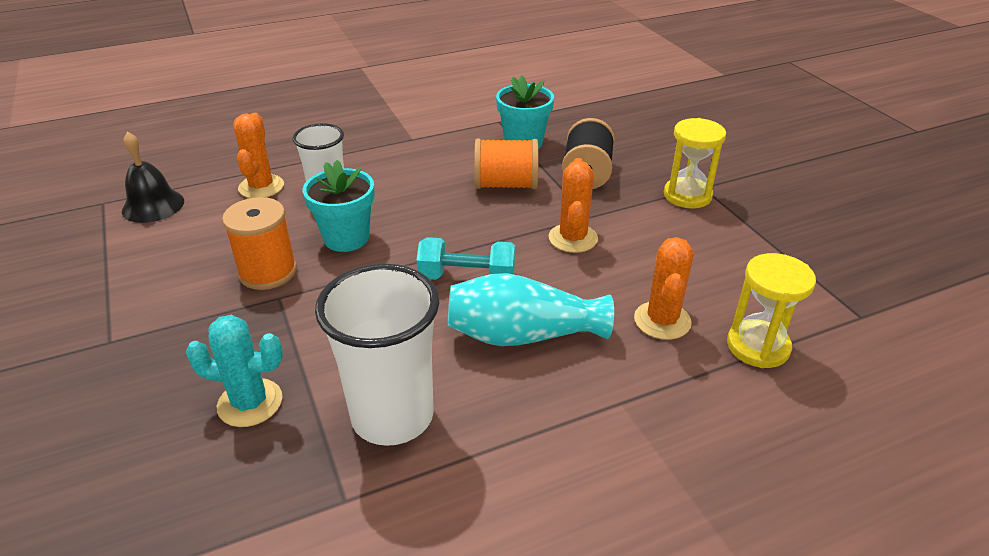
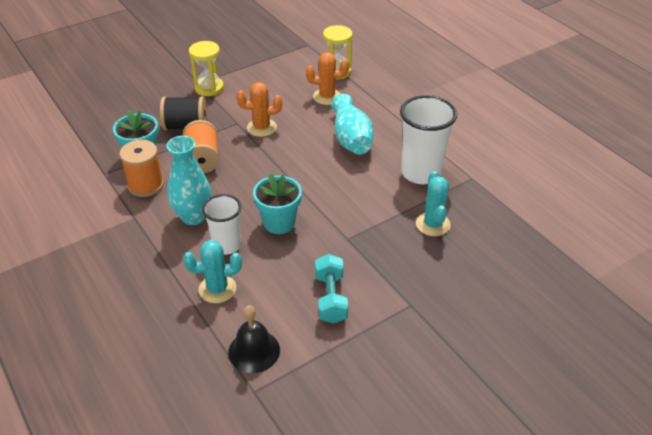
camera: 100 degrees left, 5 degrees up
(261, 187) = (217, 289): orange cactus -> turquoise cactus
(268, 272) = (324, 251): orange spool -> orange spool (146, 185)
(392, 175) = (193, 217): none -> turquoise vase
(467, 277) = (308, 163): turquoise dumbbell -> turquoise dumbbell (330, 298)

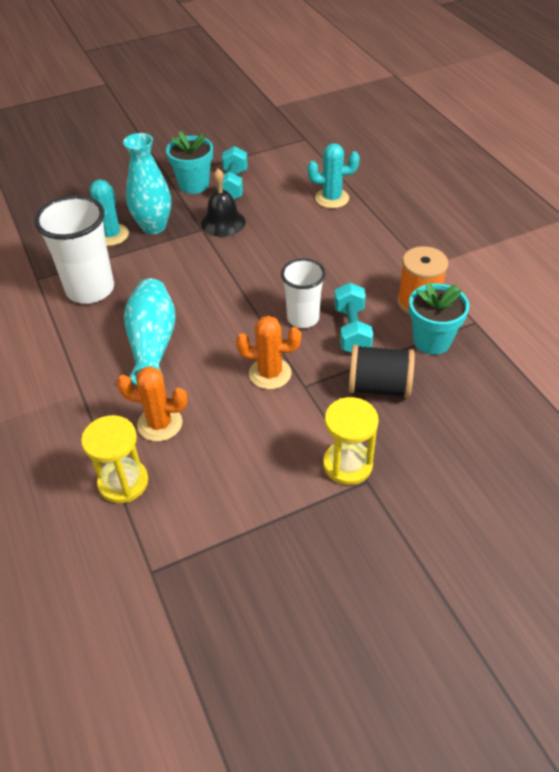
camera: 170 degrees left, 5 degrees up
(193, 217) = (358, 261): turquoise vase -> turquoise vase (153, 226)
(202, 160) = (351, 330): orange spool -> turquoise dumbbell
(226, 245) = (322, 232): white cup -> white cup (303, 318)
(254, 351) = (303, 158): black bell -> black bell (223, 222)
(279, 223) = (267, 248): turquoise flower pot -> turquoise flower pot (194, 185)

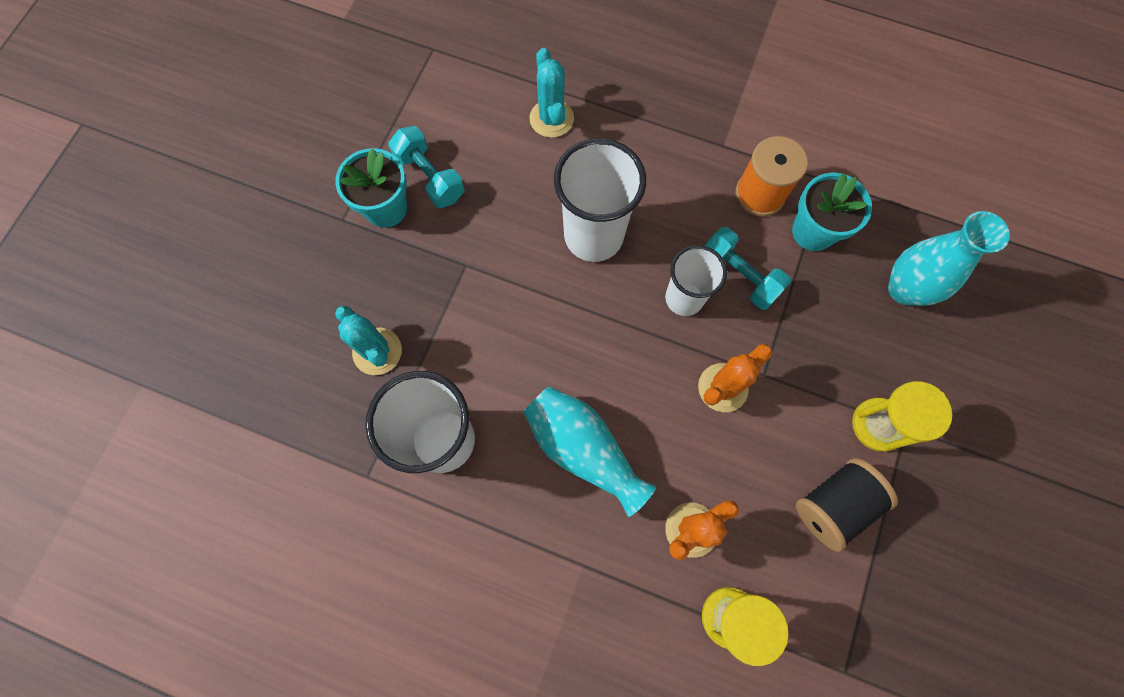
camera: 45 degrees left, 25 degrees up
(153, 226) = (410, 302): turquoise vase -> turquoise vase (904, 289)
(223, 222) = (477, 238): black bell -> none
(287, 259) = (593, 236): none -> white cup
(332, 198) = (551, 119): turquoise cactus -> turquoise cactus turned 60 degrees counterclockwise
(379, 387) = (822, 321): black spool -> black spool (833, 505)

